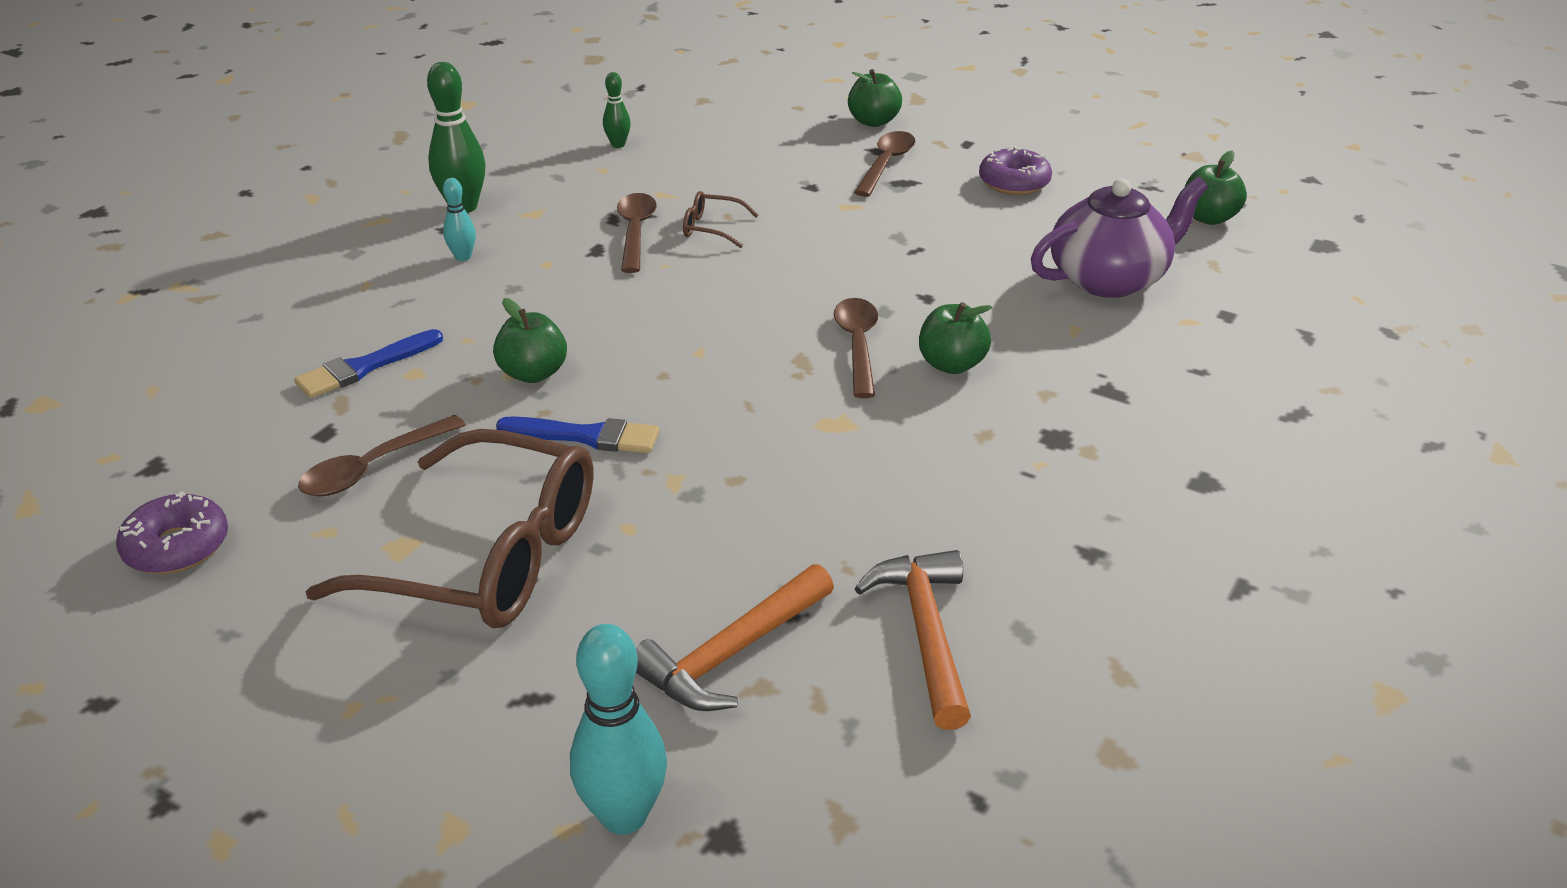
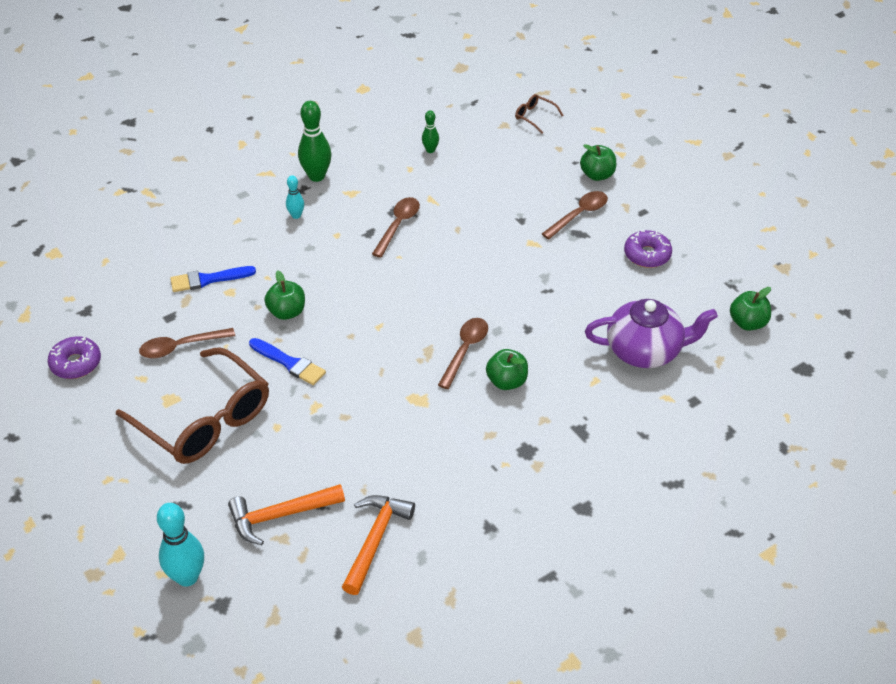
camera: 25 degrees right, 10 degrees up
(712, 228) = (442, 236): brown glasses -> brown glasses (534, 117)

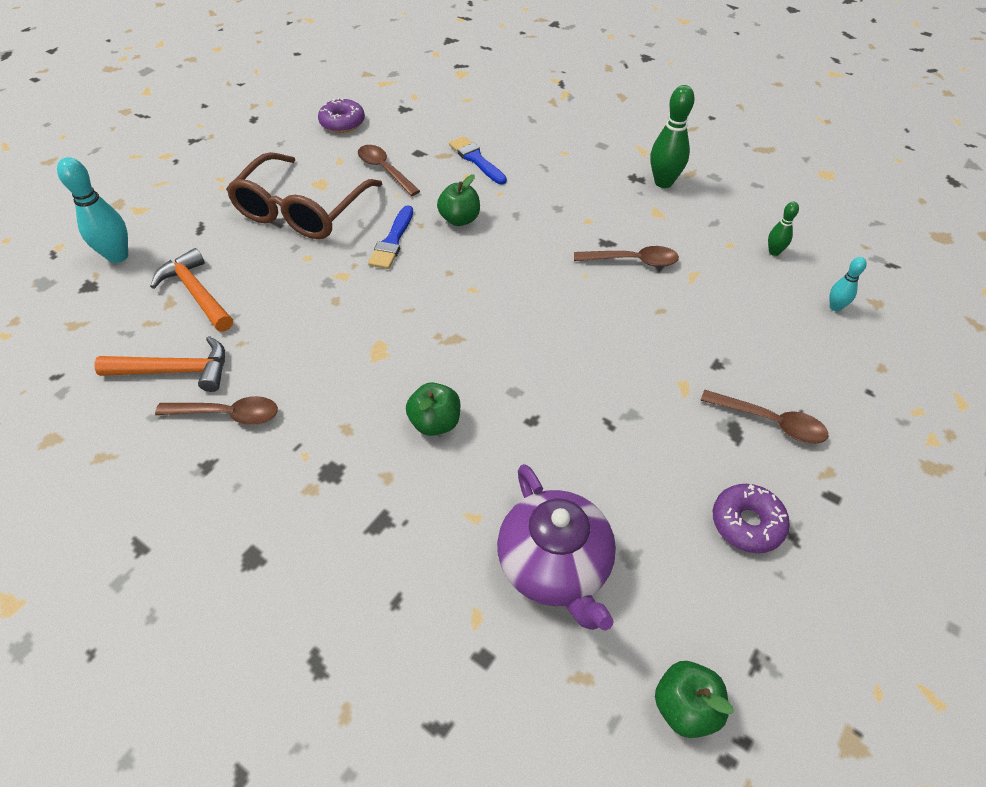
camera: 70 degrees right, 5 degrees up
(296, 215) = (596, 186): turquoise bowling pin -> turquoise bowling pin (835, 307)
(465, 350) = (468, 370): brown spoon -> brown spoon (227, 414)
(534, 117) = (920, 327): brown glasses -> none
(597, 175) = (864, 423): green apple -> none

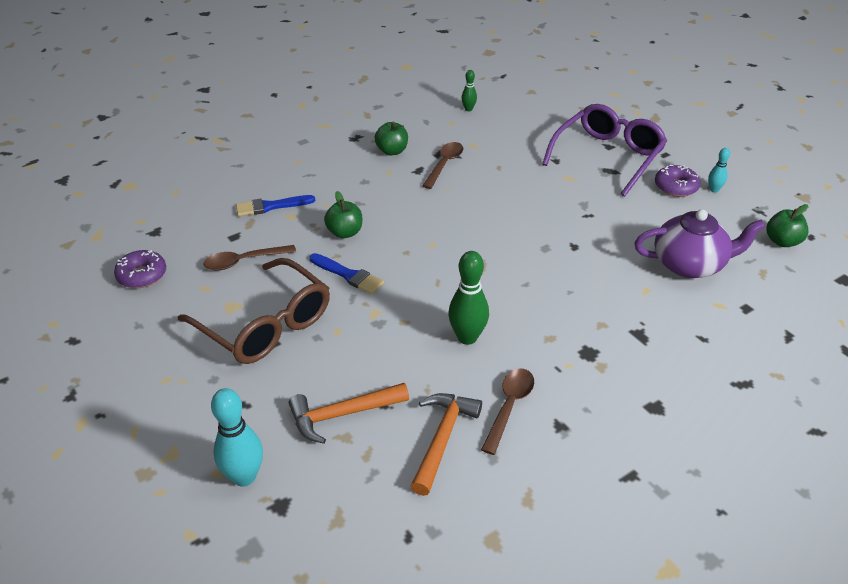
camera: 70 degrees left, 10 degrees down
(435, 423) = (560, 291): green apple -> green apple (392, 151)
(663, 182) = (369, 128): green bowling pin -> green bowling pin (467, 337)
(770, 422) = (607, 156): brown spoon -> purple glasses
(835, 307) = (528, 105): turquoise bowling pin -> turquoise bowling pin (714, 190)

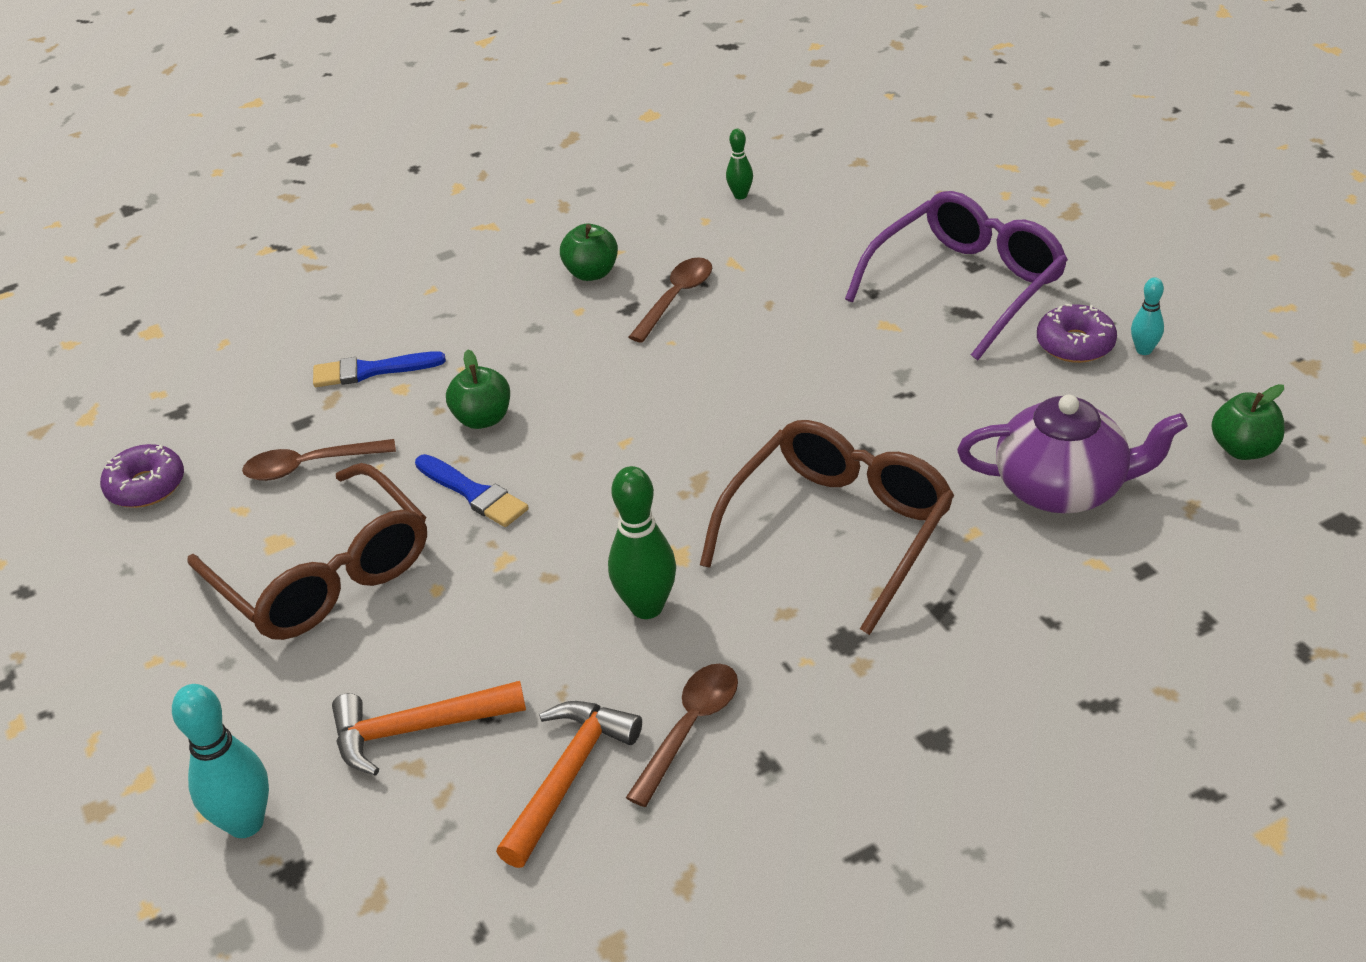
camera: 10 degrees right, 0 degrees up
(569, 290) = (838, 530): none -> brown glasses

